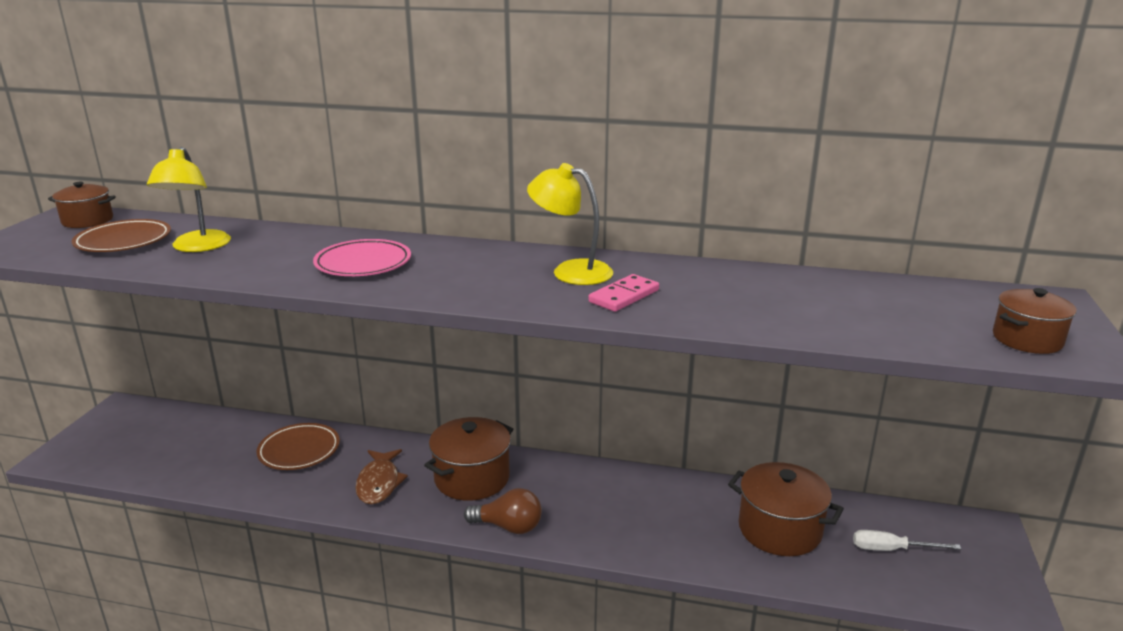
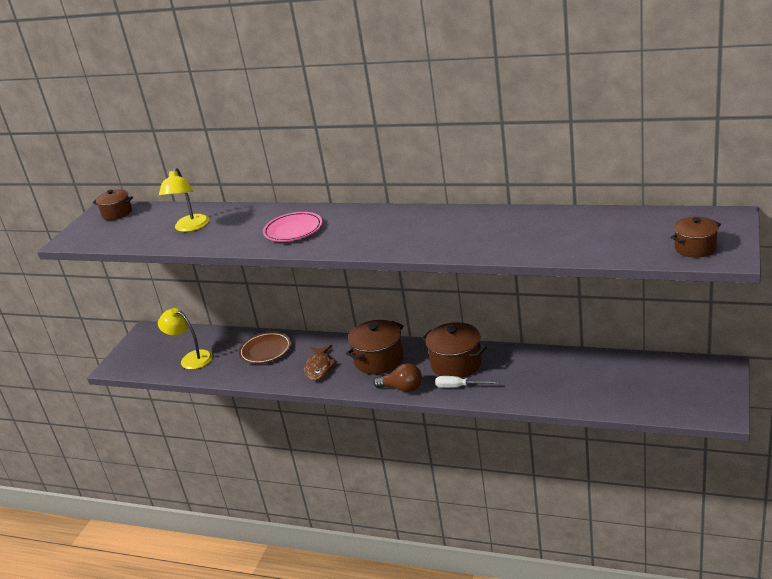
camera: 10 degrees right, 5 degrees up
(124, 241) = (144, 227): brown plate -> none
(571, 271) = (423, 223): yellow lamp -> yellow lamp (191, 358)
(624, 296) = (453, 239): pink domino -> none
(779, 530) = (579, 378): brown pot -> brown pot (456, 364)
(891, 549) = (651, 385): white screwdriver -> white screwdriver (459, 387)

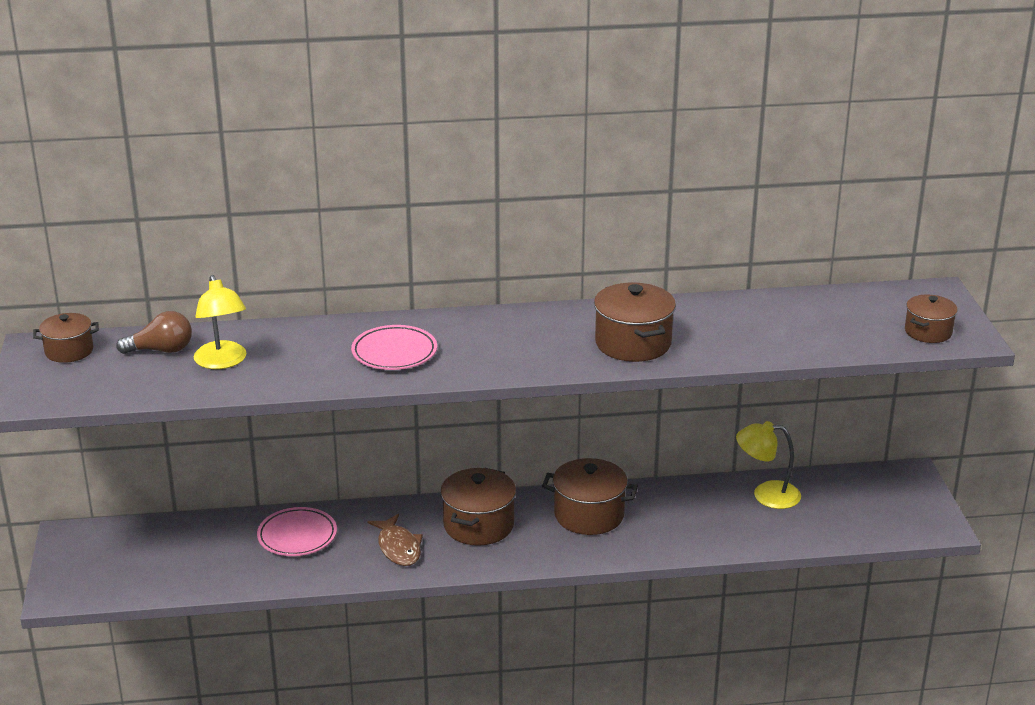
camera: 30 degrees left, 0 degrees up
(191, 358) = (183, 564): yellow lamp -> yellow lamp (766, 494)
(265, 351) = (297, 536): brown plate -> pink plate
(402, 388) = (538, 557): brown light bulb -> brown light bulb (161, 350)
(454, 237) = (633, 343): none -> brown pot
(459, 387) = (614, 543): white screwdriver -> none

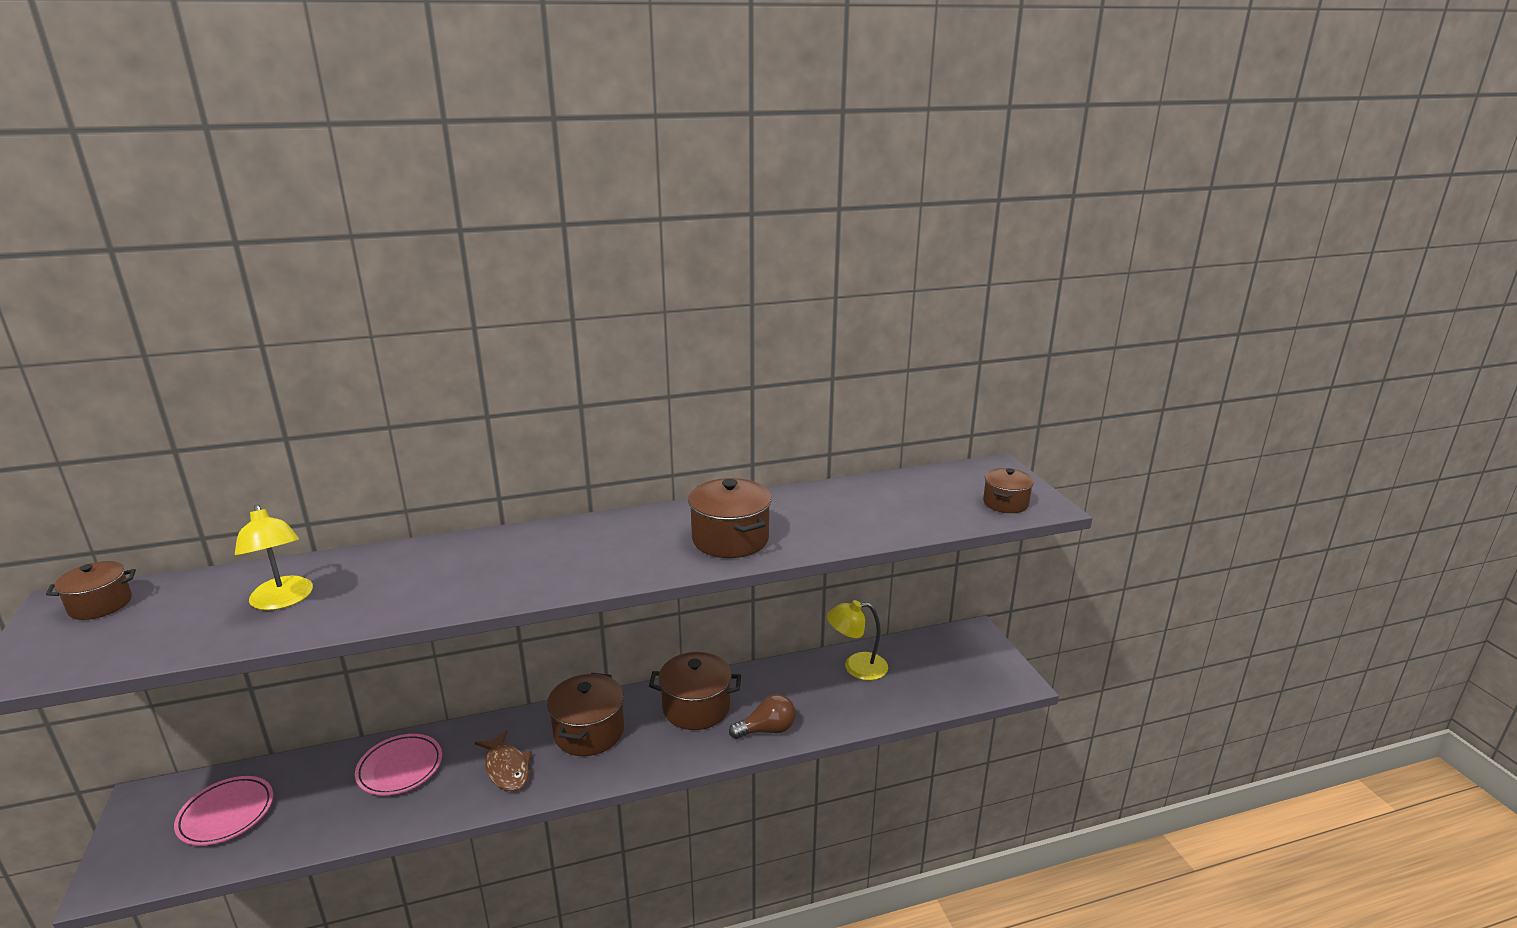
camera: 10 degrees left, 5 degrees down
(161, 350) = (214, 593): brown light bulb -> brown light bulb (767, 730)
(394, 353) = (481, 572): pink plate -> pink plate (226, 814)

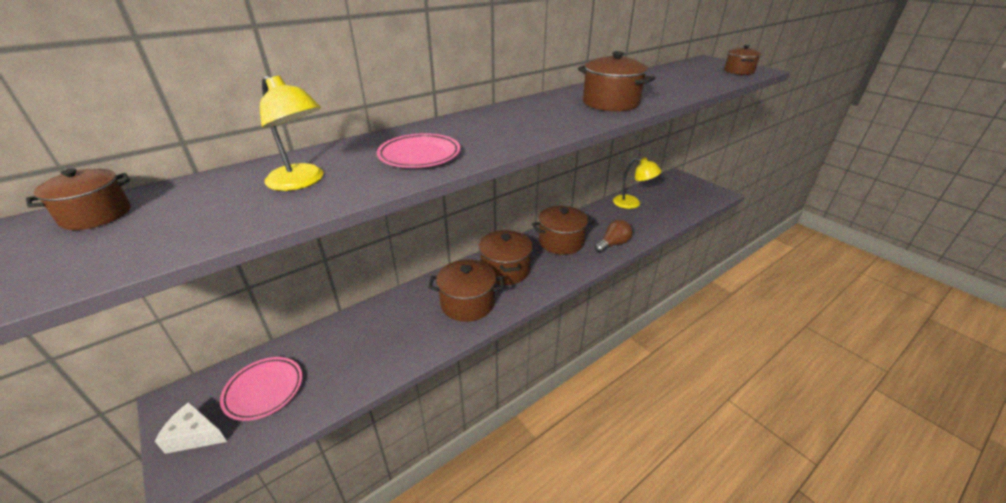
camera: 20 degrees left, 10 degrees up
(138, 844) = (195, 435): none -> white cheese
(400, 768) = (388, 322): pink plate -> pink plate (419, 155)
(507, 768) = (467, 303): brown fish -> brown pot
(856, 667) = (632, 203): yellow lamp -> yellow lamp turned 135 degrees counterclockwise

